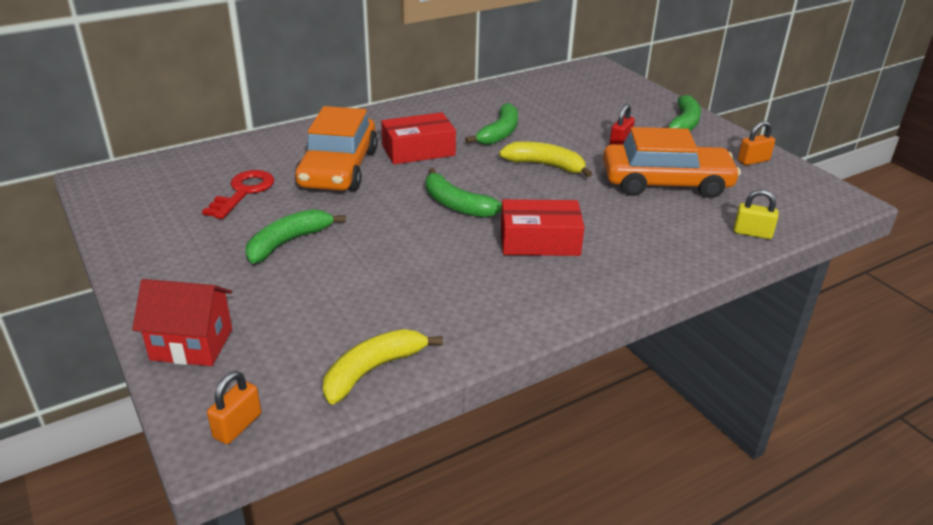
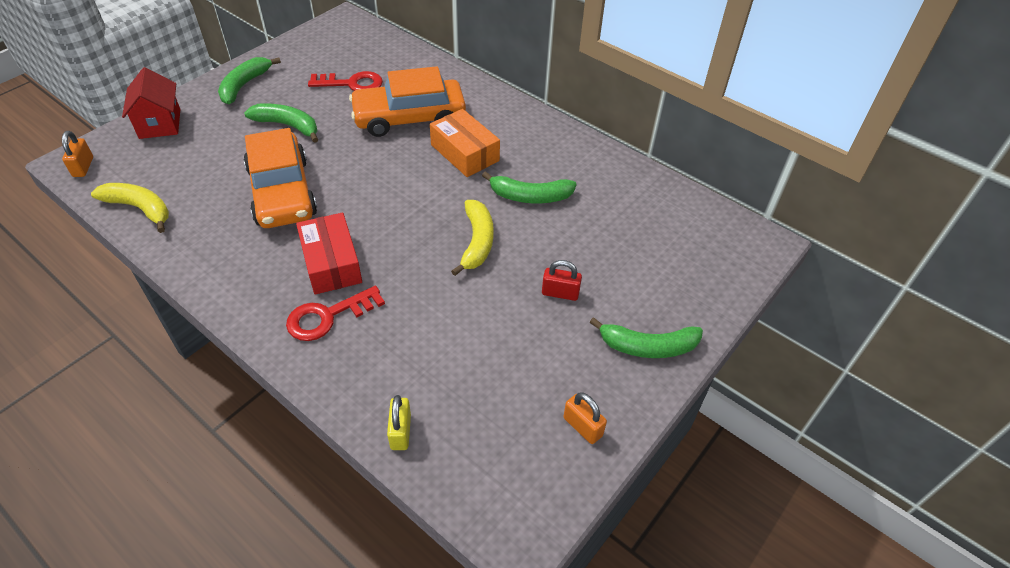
camera: 70 degrees right, 15 degrees up
(237, 426) = (83, 167): orange padlock -> orange padlock turned 75 degrees clockwise
(418, 150) = (464, 153): red box -> orange box
(456, 204) = (376, 198): green banana -> green banana (244, 85)
(612, 251) = (328, 316): none -> red key
(666, 183) = (483, 344): orange car -> orange car (282, 192)

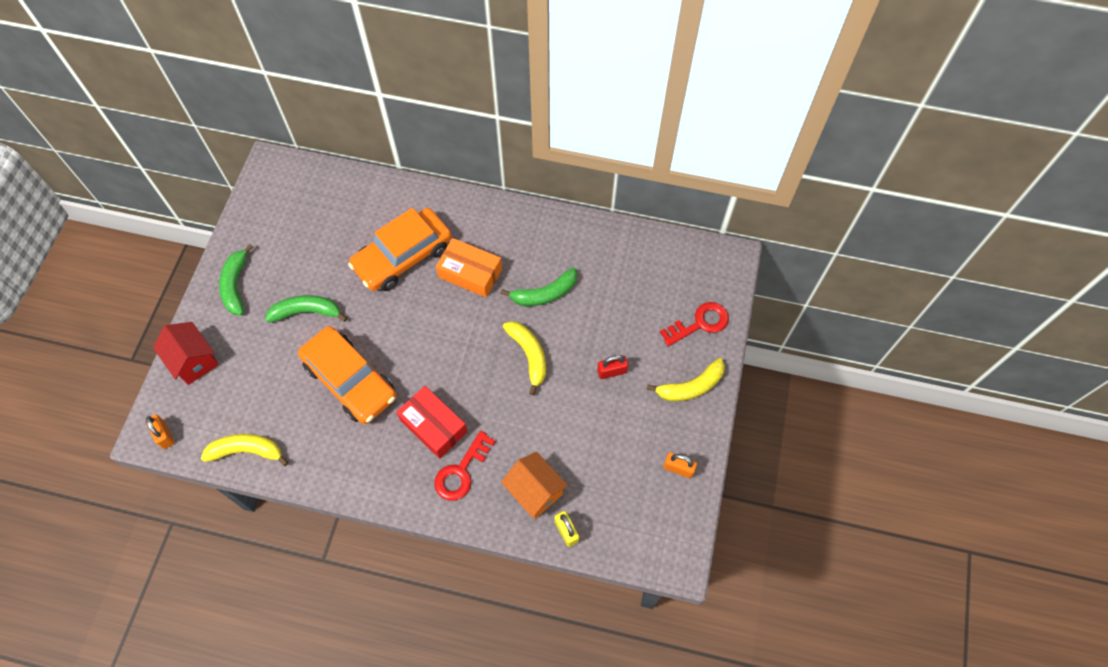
camera: 25 degrees left, 15 degrees up
(351, 84) = (329, 241): red key -> red key (699, 323)
(393, 372) = (535, 491): none -> orange house
(648, 346) = (691, 386): green banana -> yellow banana

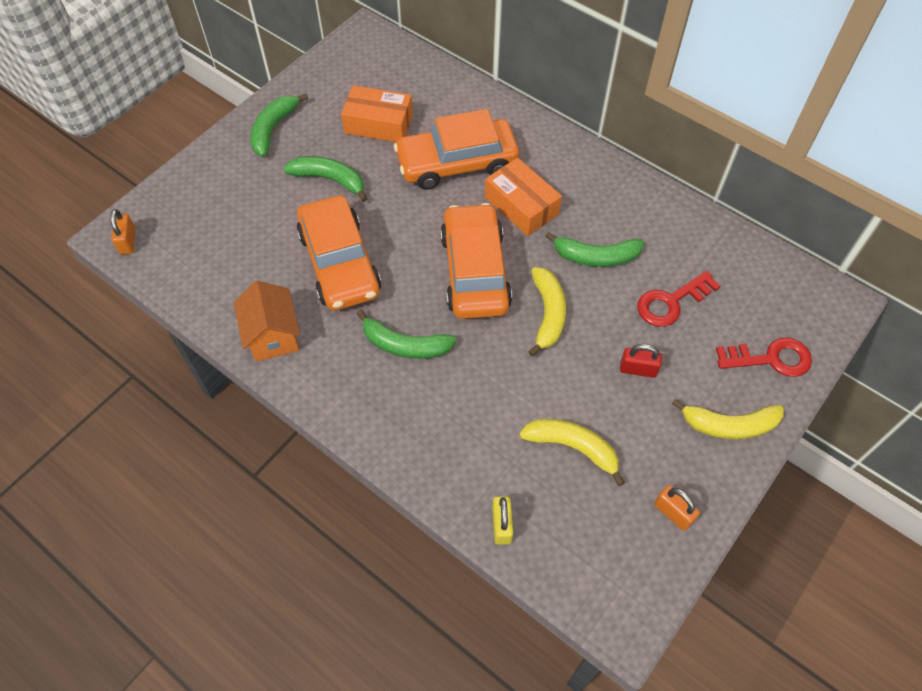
camera: 25 degrees right, 5 degrees down
(194, 361) = (194, 183): red house -> none
(247, 451) = (198, 290): yellow banana -> yellow banana (572, 447)
(322, 246) = (378, 124): none -> orange box
(433, 426) = (405, 345): red box -> green banana
(459, 343) = (475, 271): none -> orange car
(461, 471) = (412, 405): red key -> red key (671, 302)
(535, 491) = (485, 463): orange house -> orange house (273, 336)

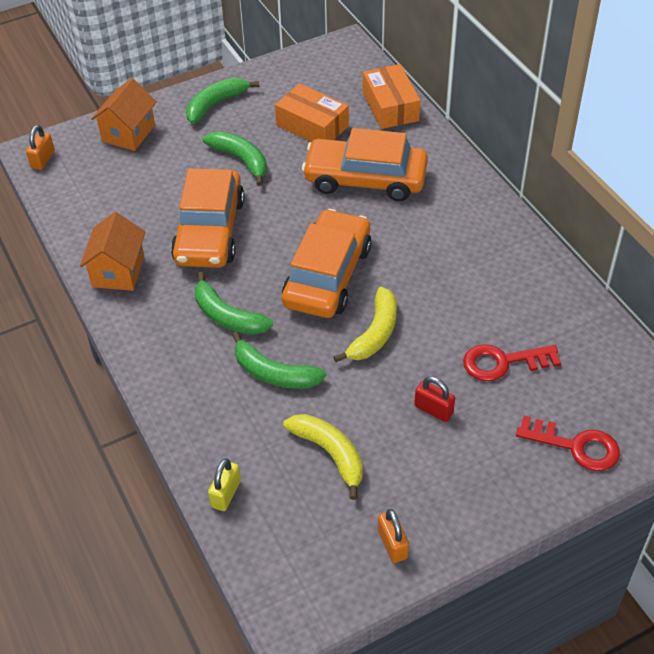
camera: 25 degrees right, 10 degrees down
(202, 185) = (128, 133): none -> orange house
(521, 205) = (405, 233): orange box -> orange box (390, 106)
(596, 256) = (451, 299): green banana -> green banana (274, 373)
(729, 425) = (496, 489): yellow banana -> none

